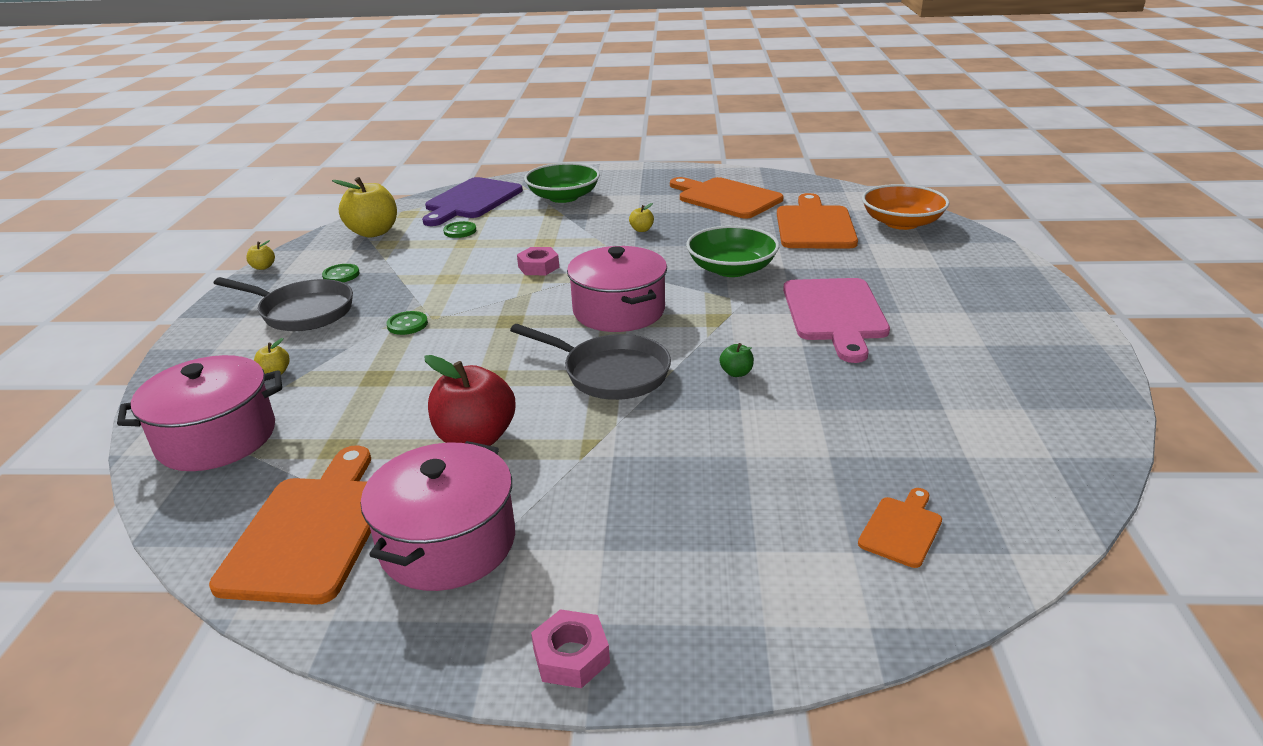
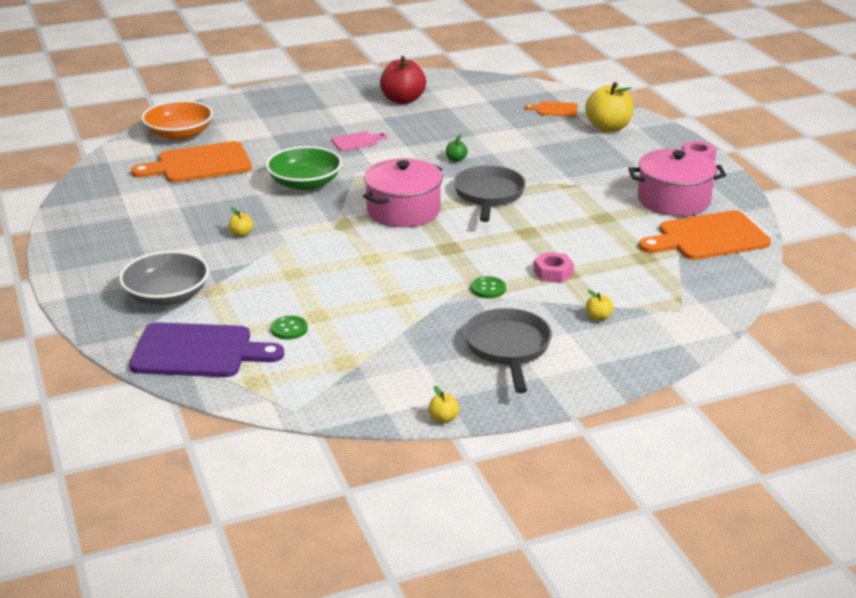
camera: 115 degrees left, 0 degrees up
(217, 437) = (680, 304): pink pot -> none
(341, 275) = (428, 359): green button -> none
(373, 232) = (319, 384): yellow apple -> yellow apple (608, 128)
(476, 438) = (592, 218): red apple -> red apple (403, 100)
(538, 267) = (349, 262): pink nut -> pink nut (553, 273)
(563, 197) = (167, 295): green bowl -> grey bowl
(726, 198) = (142, 209): orange cutting board -> none
(835, 313) = (356, 141): pink cutting board -> pink cutting board, size x0.49

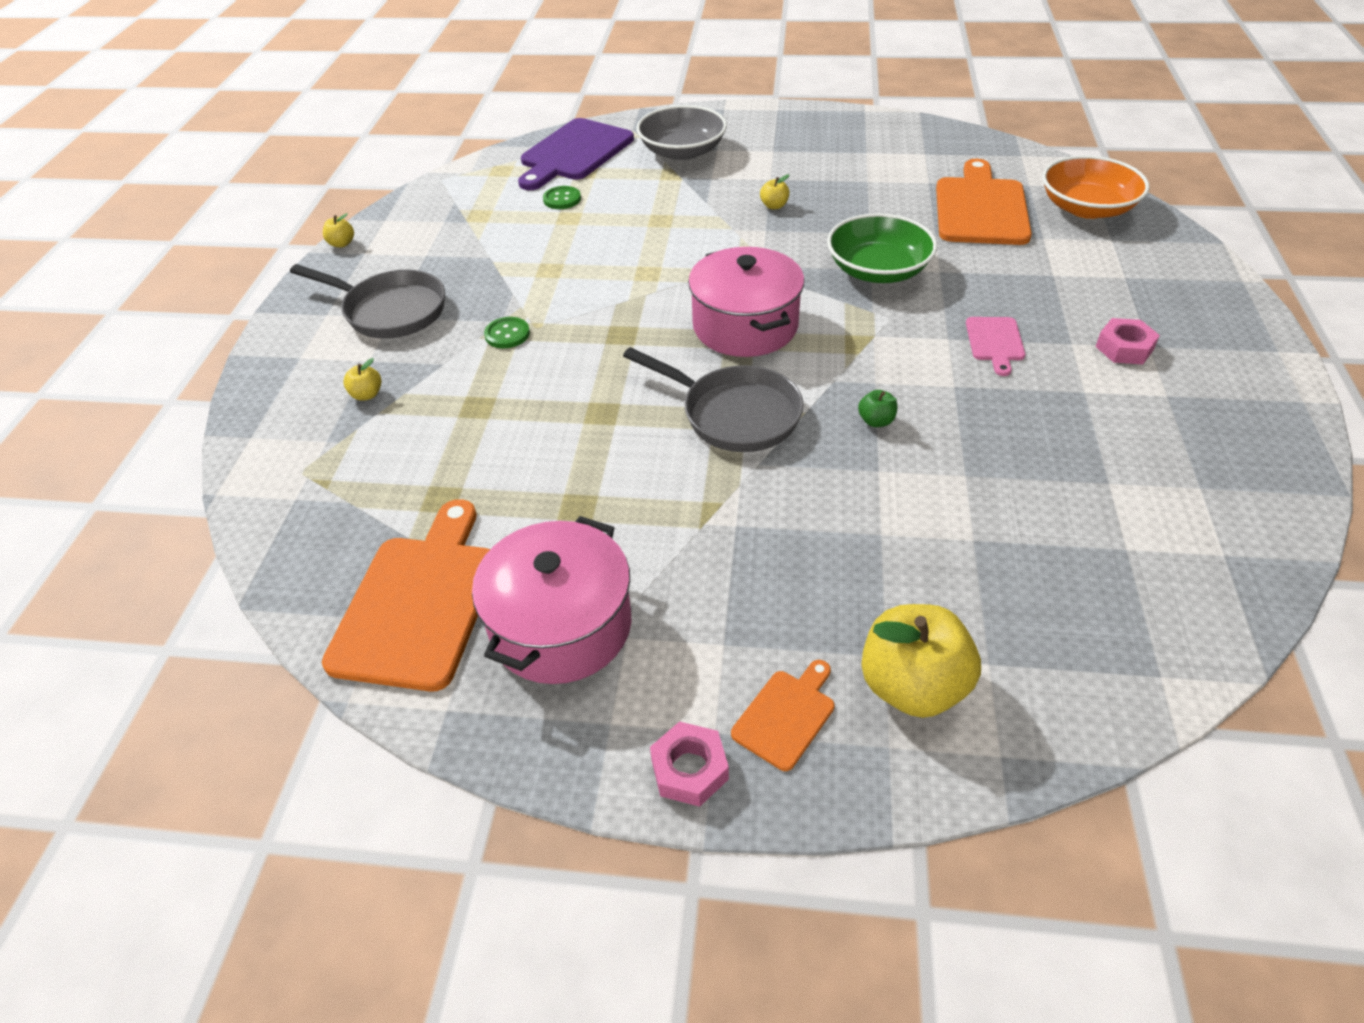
camera: 120 degrees right, 15 degrees up
(403, 100) = (1161, 436): red apple -> none
(553, 273) = (489, 396): pink nut -> pink nut (1124, 348)
(555, 109) = (1045, 639): orange cutting board -> orange cutting board (786, 716)

